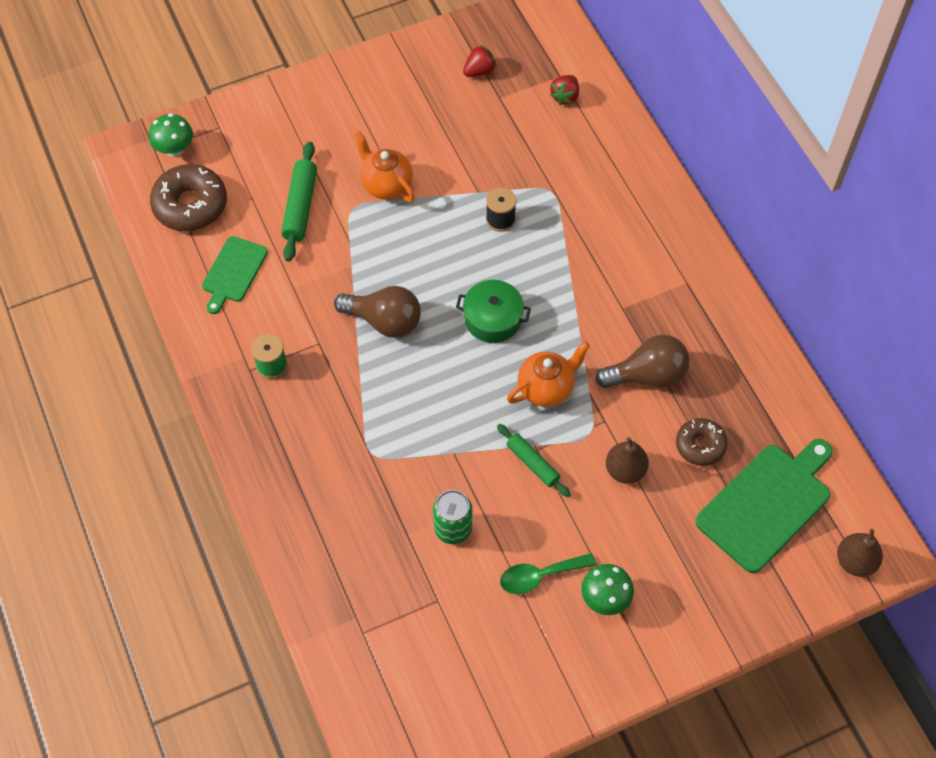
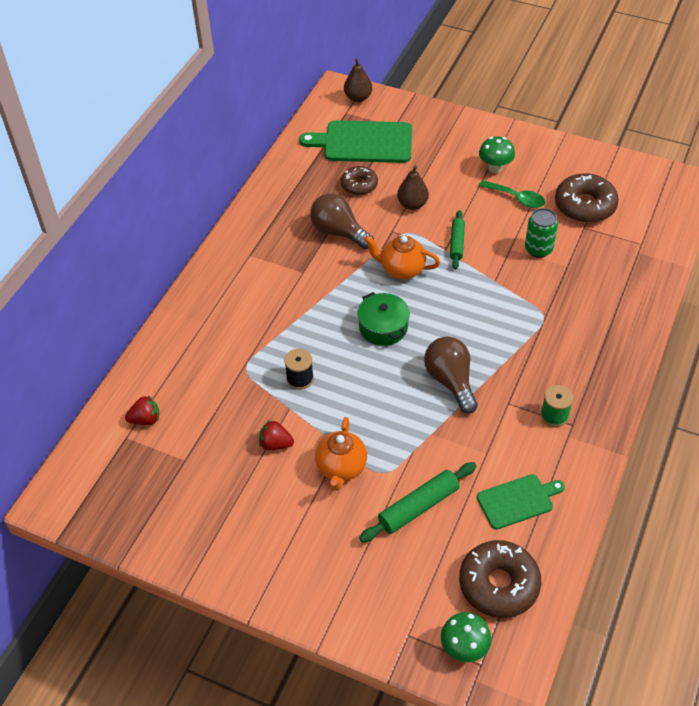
camera: 130 degrees left, 10 degrees down
(464, 632) = (585, 206): none -> brown donut
(479, 71) = (169, 493): red strawberry -> red strawberry (275, 444)

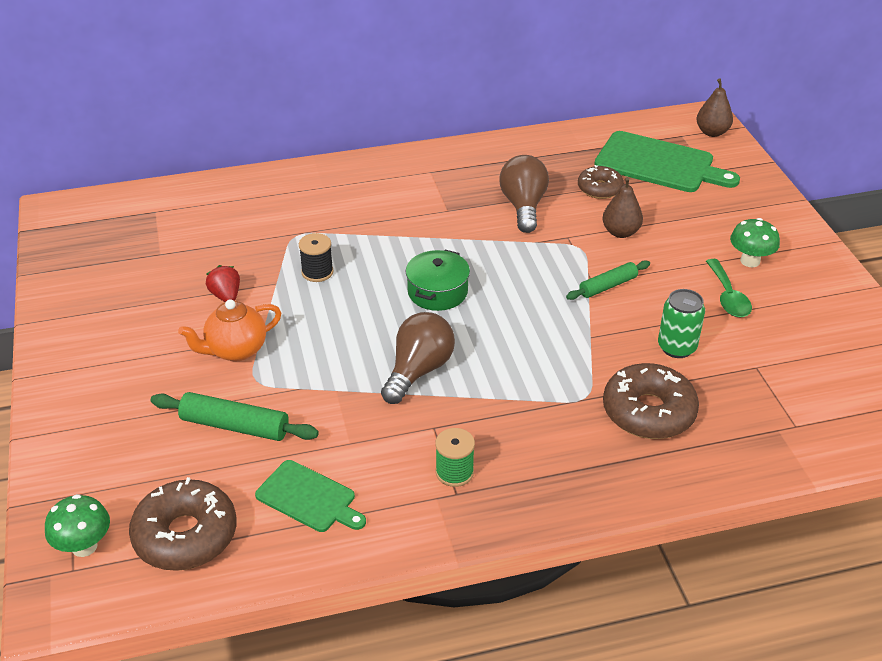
camera: 50 degrees right, 10 degrees down
(145, 419) = (184, 211): red strawberry -> none
(364, 142) = (659, 164): green cutting board -> green cutting board turned 150 degrees clockwise
(401, 269) = (526, 267): orange teapot -> none
(585, 206) = (789, 352): brown donut -> brown donut (648, 412)

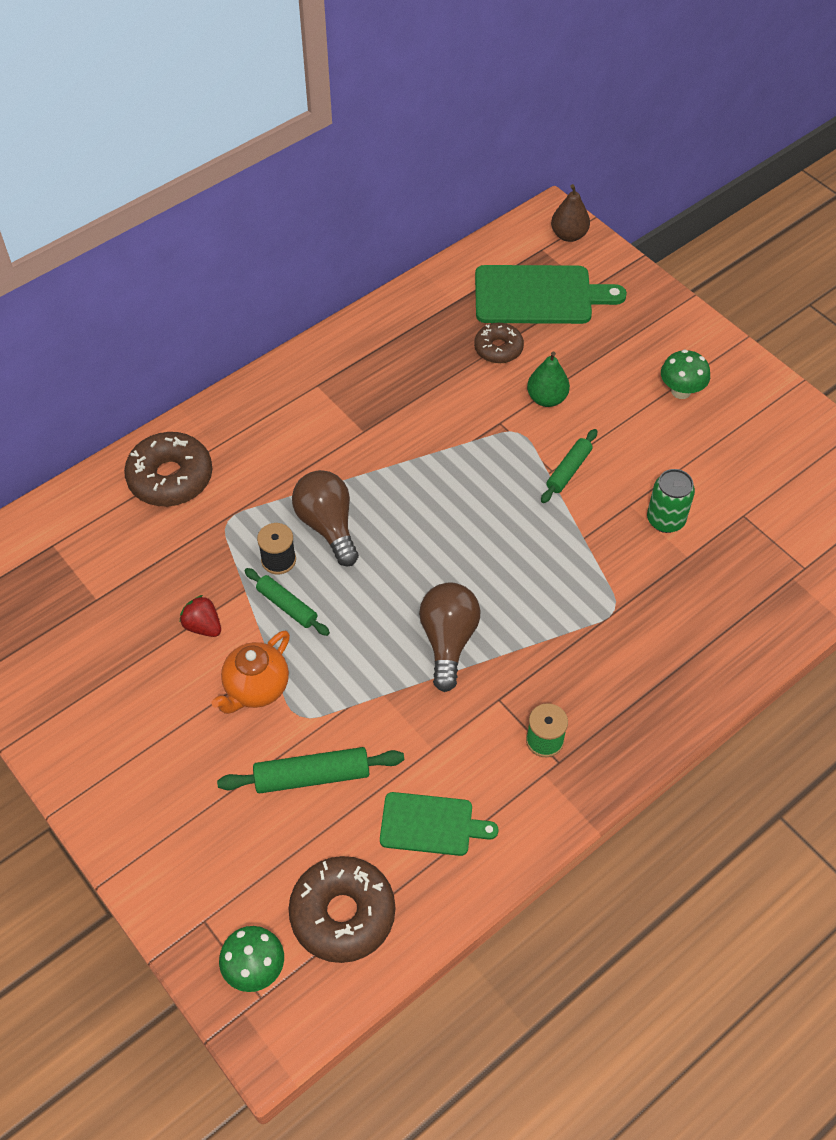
camera: 25 degrees left, 15 degrees up
(301, 304) = (287, 606): none -> green rolling pin
(437, 292) = (412, 539): green pot -> none
(523, 206) = (436, 399): brown light bulb -> brown light bulb (328, 526)
(620, 232) = (546, 398): brown pear -> green pear
(648, 412) = (677, 603): brown donut -> brown donut (170, 478)
(728, 297) = (682, 442): green spoon -> none

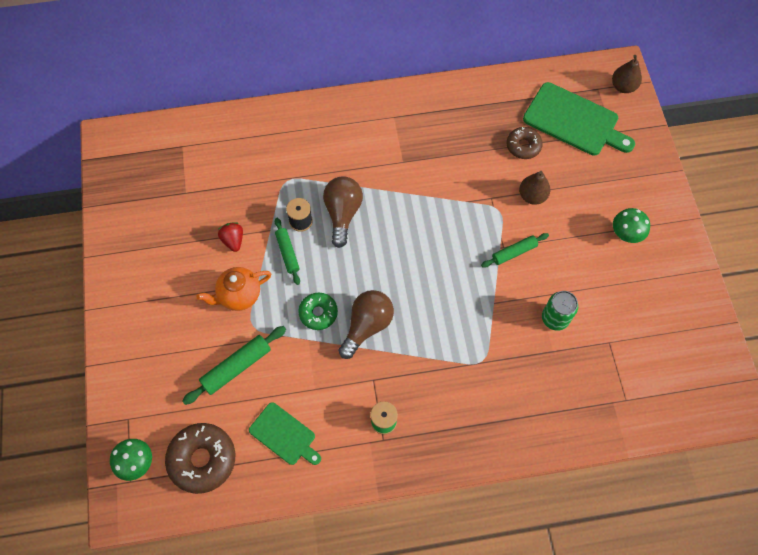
camera: 30 degrees right, 10 degrees up
(170, 478) = (271, 136): brown donut -> none
(312, 776) = (237, 367): green rolling pin -> green rolling pin turned 60 degrees counterclockwise
(376, 657) = (318, 313): none -> green donut
(546, 398) = (532, 196): green pear -> brown pear

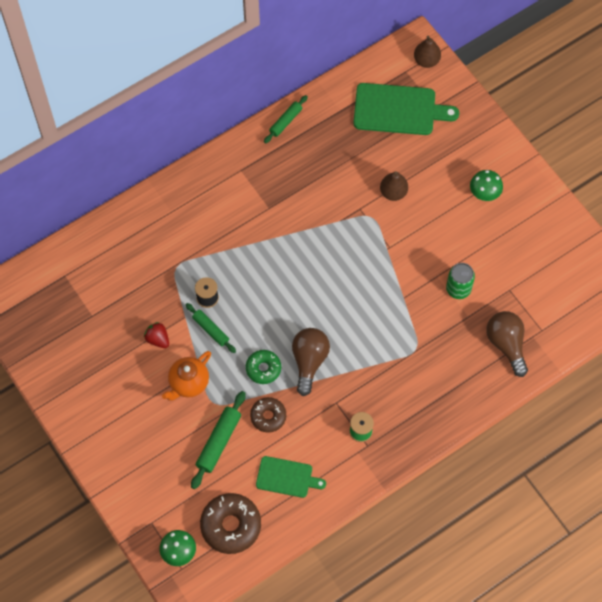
camera: 25 degrees left, 0 degrees up
(343, 214) = (240, 276): brown light bulb -> brown light bulb (506, 344)
(514, 252) = (400, 248): green rolling pin -> green rolling pin (285, 121)
(523, 146) = (365, 151): brown donut -> brown donut (268, 416)

